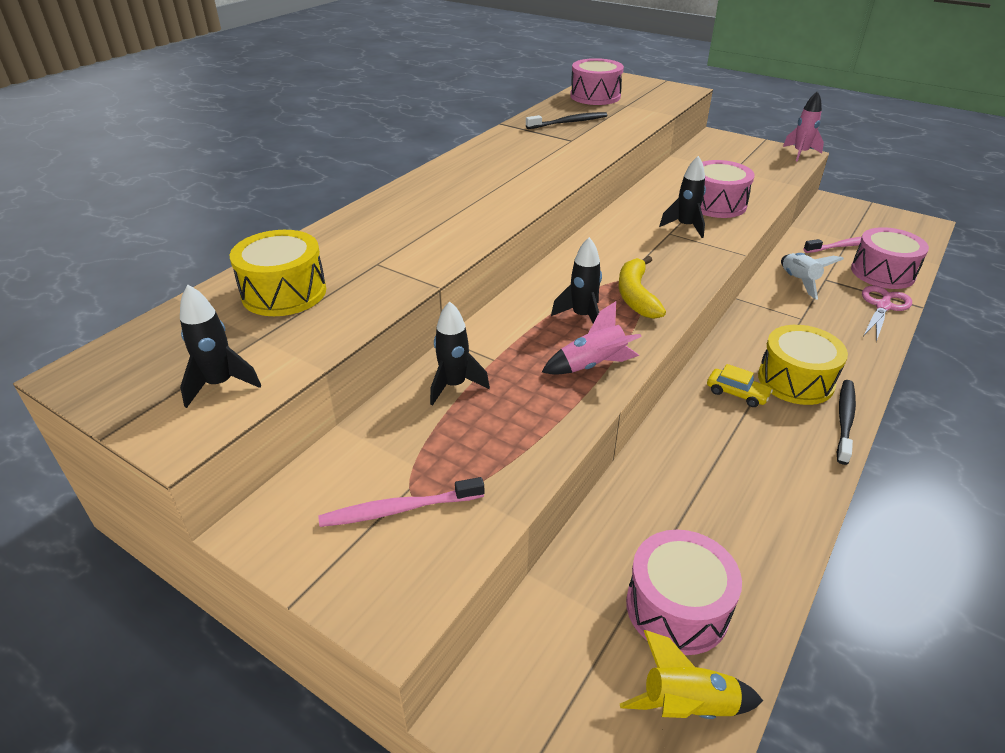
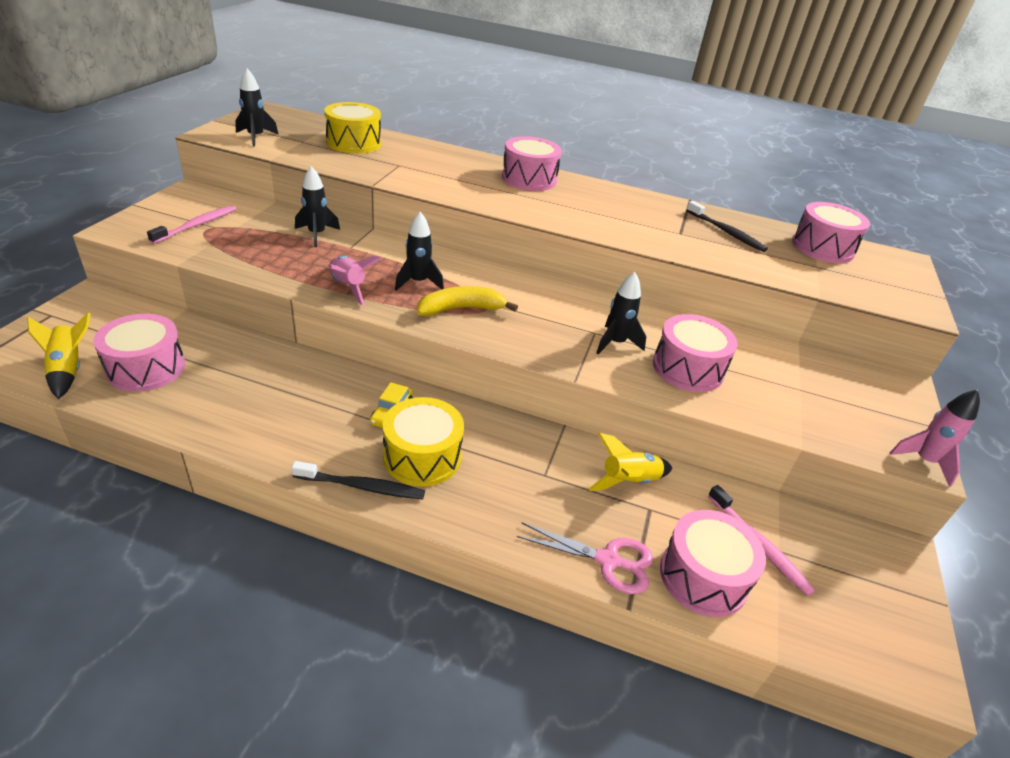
camera: 70 degrees right, 0 degrees up
(399, 509) = (197, 225): pink toothbrush -> pink toothbrush turned 60 degrees clockwise
(438, 188) = (529, 179): none -> pink drum
(798, 281) = (629, 481): white rocket -> yellow rocket

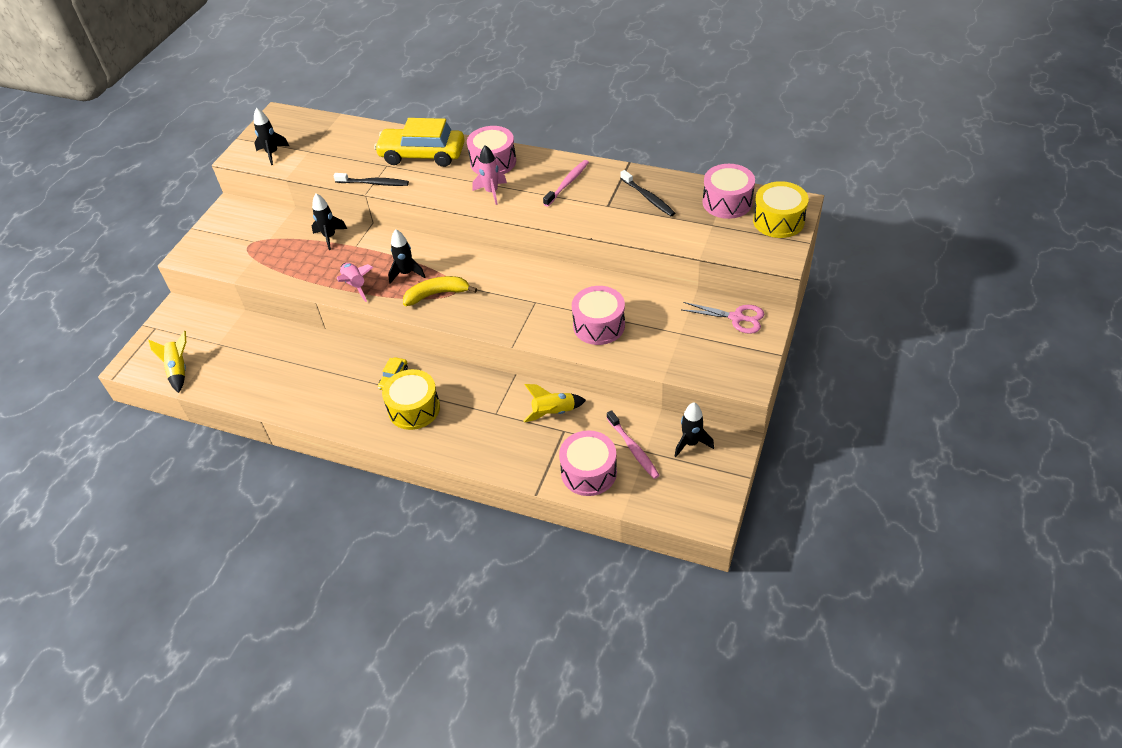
camera: 10 degrees right, 10 degrees up
(146, 368) = (227, 363): pink drum -> none
(197, 225) = (241, 242): pink toothbrush -> pink toothbrush (567, 183)
(354, 143) = (350, 144): yellow drum -> yellow drum (778, 221)
(362, 487) = (375, 433): black toothbrush -> black toothbrush (374, 183)
(442, 162) = (422, 155): none -> yellow car
(608, 560) = (528, 467): pink scissors -> pink scissors (736, 318)
(615, 343) = (549, 310): black rocket -> black rocket (691, 443)
(924, 461) = (750, 382): pink rocket -> pink rocket (491, 192)

